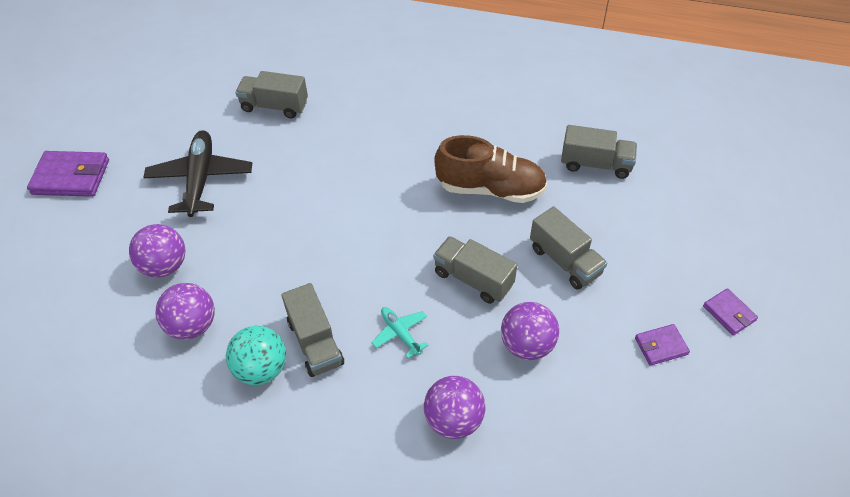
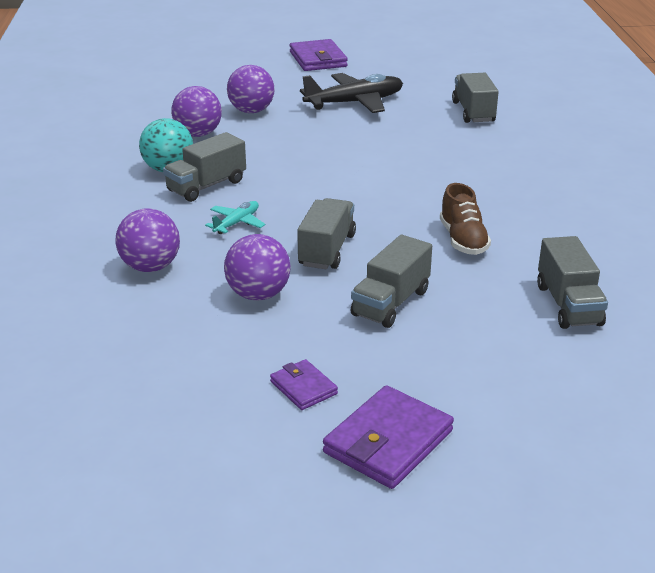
camera: 70 degrees right, 20 degrees down
(490, 189) = (463, 240): brown shoe -> brown shoe, size x0.65
(729, 313) = (388, 442): purple wallet -> purple wallet, size x1.79

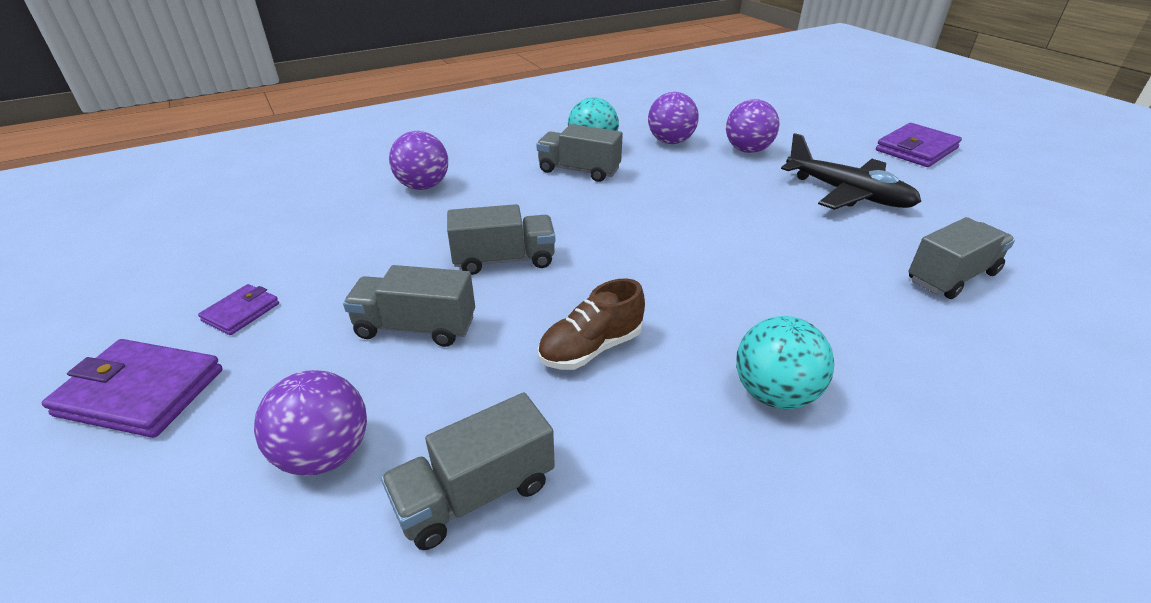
camera: 65 degrees right, 5 degrees up
(237, 223) = (523, 201): turquoise plane -> none
(258, 295) = (400, 245): purple ball -> purple ball (325, 454)
(539, 196) = (774, 394): none -> turquoise ball

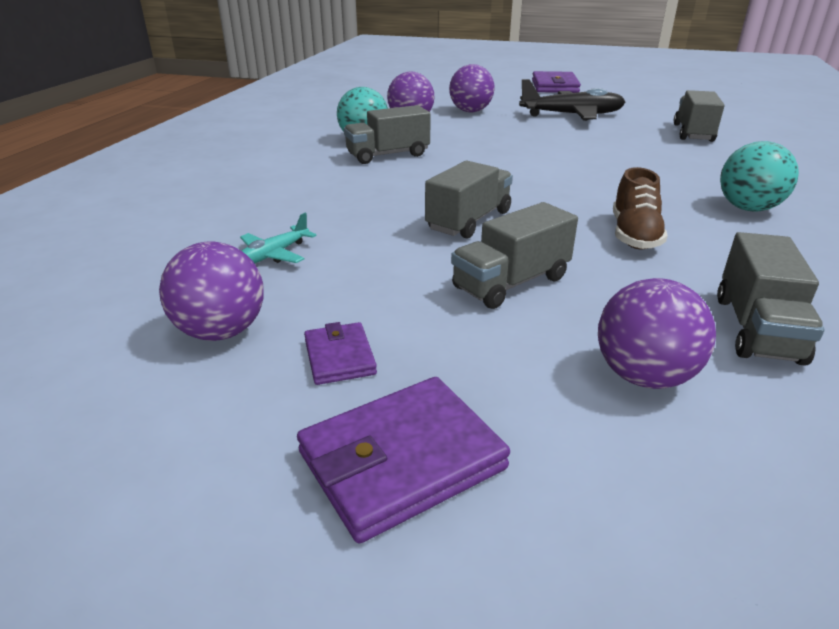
camera: 45 degrees left, 5 degrees down
(350, 222) = (273, 255): none -> turquoise plane
(423, 186) = (280, 207): purple ball -> purple ball (221, 331)

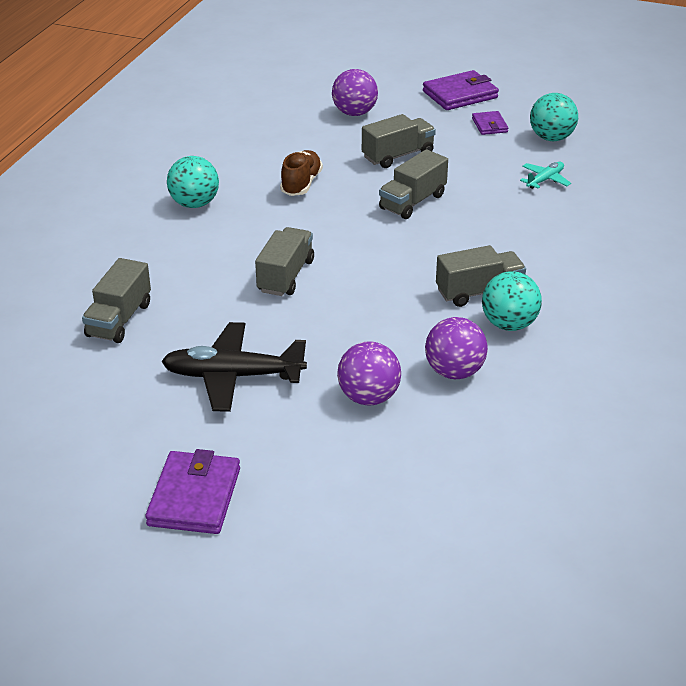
camera: 175 degrees left, 5 degrees up
(221, 331) = (551, 138): purple ball -> turquoise ball
(757, 328) = (284, 128): grey truck -> grey truck (285, 276)

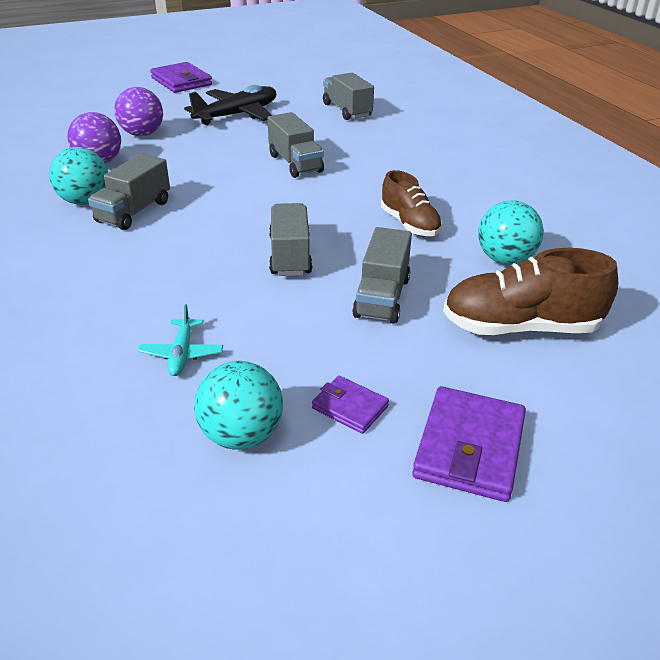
camera: 135 degrees right, 0 degrees up
(194, 204) = (449, 175): turquoise ball -> turquoise ball (505, 259)
(354, 113) = (520, 327): purple ball -> brown shoe

